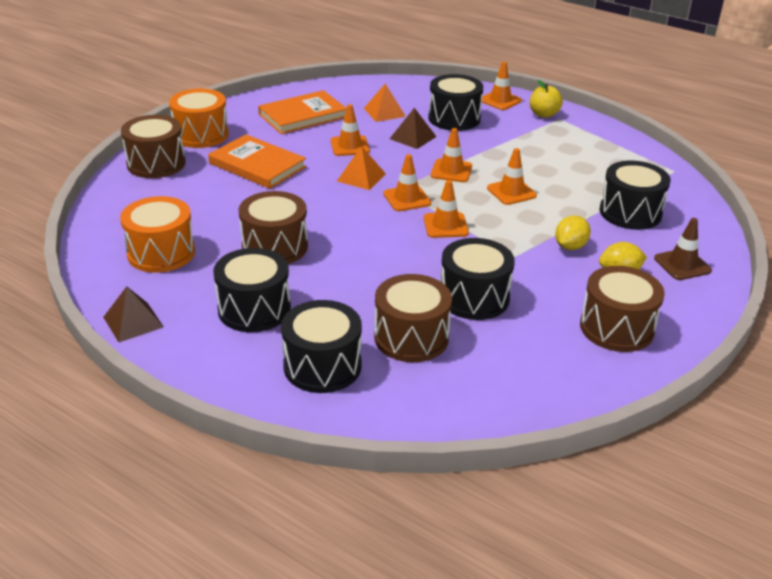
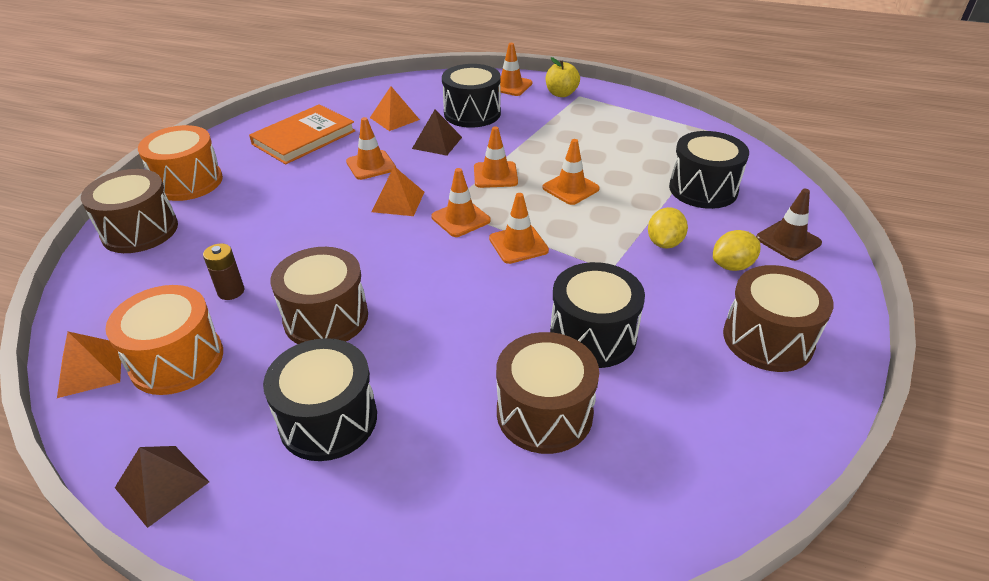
camera: 15 degrees left, 5 degrees up
(102, 247) = (90, 369): none -> orange pyramid
(211, 217) = (231, 291): none -> brown battery
(257, 165) = (269, 209): orange book -> none
(322, 366) = (449, 490): black drum -> none

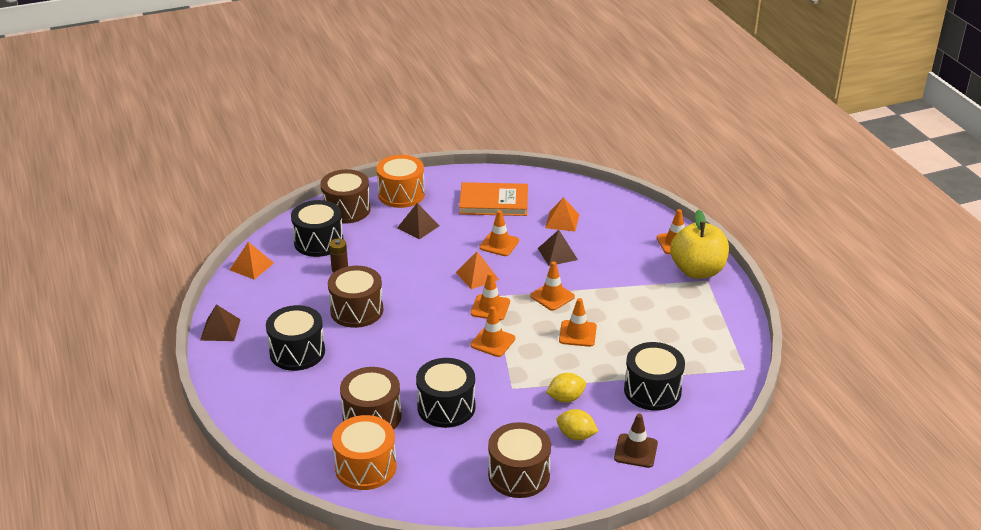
camera: 50 degrees right, 5 degrees down
(177, 360) = (282, 285): orange drum -> orange drum (365, 467)
(259, 198) = (418, 227): none -> brown pyramid
(472, 113) = (613, 247): black drum -> black drum (318, 242)
(561, 94) = (697, 271): yellow apple -> yellow apple, size x1.80

